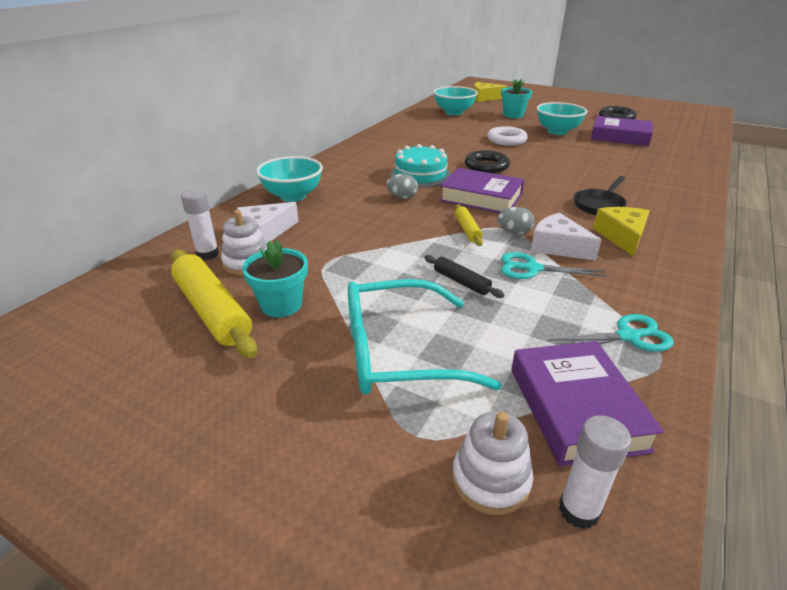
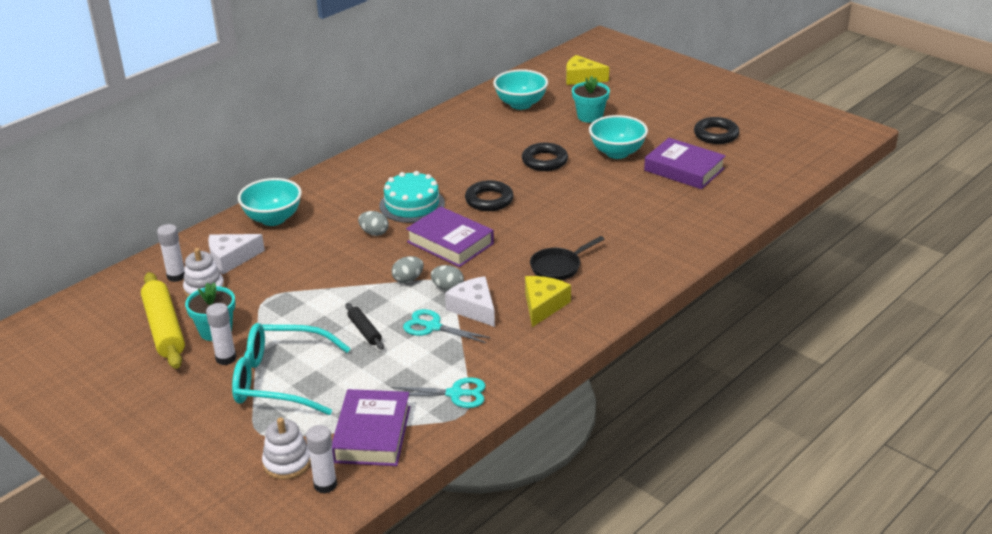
camera: 15 degrees right, 0 degrees up
(310, 335) = (226, 358): none -> white glue stick
(467, 230) = (408, 279): yellow rolling pin -> grey egg
(506, 140) = (544, 161): white ring -> black ring

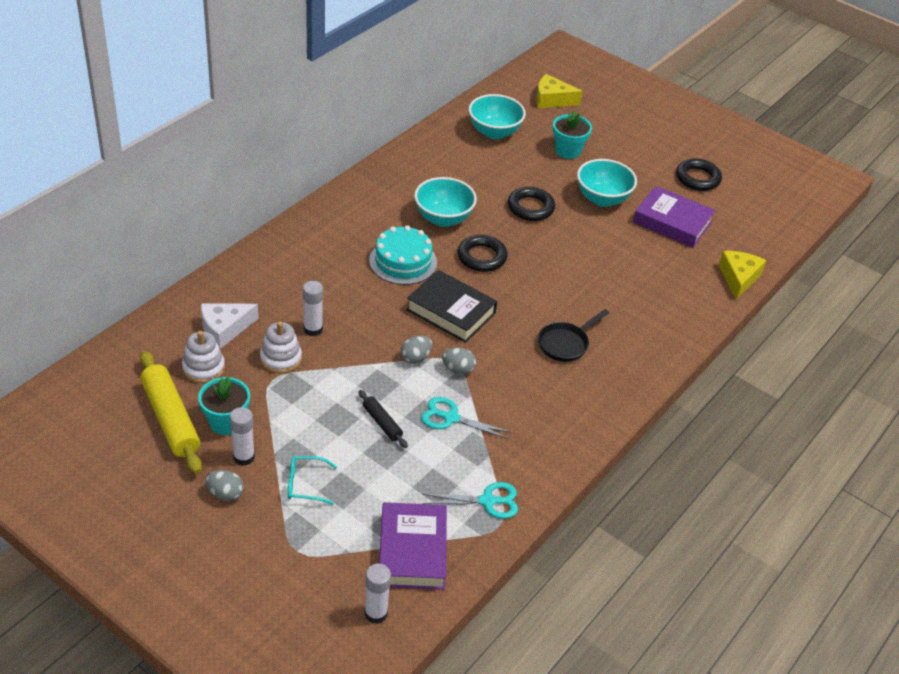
camera: 10 degrees left, 10 degrees up
(176, 276) = (170, 351): white glue stick -> white glue stick (313, 329)
(273, 219) = (259, 277): turquoise bowl -> turquoise bowl (443, 218)
(279, 380) = (305, 484): turquoise glasses -> turquoise glasses, size x0.46
(287, 463) = (332, 587): white stacking toy -> white stacking toy (281, 358)
(374, 233) = (370, 297): grey egg -> grey egg (225, 494)
(450, 243) = (451, 311): purple book -> black book
(474, 308) = (489, 395): white cheese -> none
(543, 306) = (557, 392): yellow cheese -> yellow cheese (738, 278)

